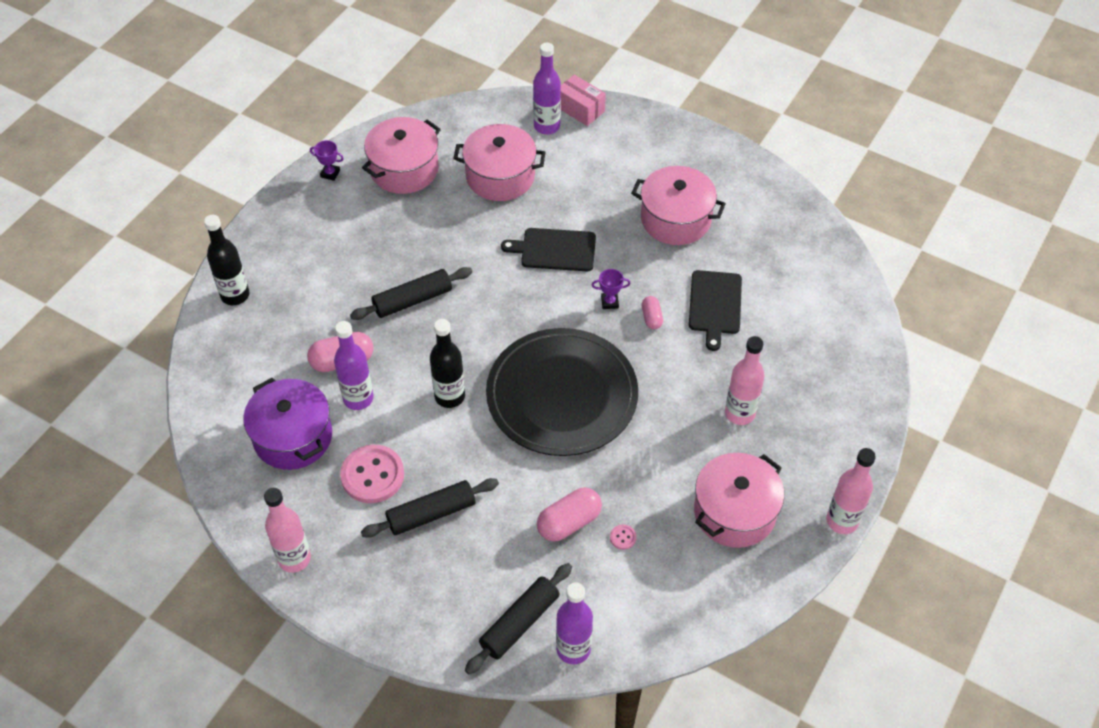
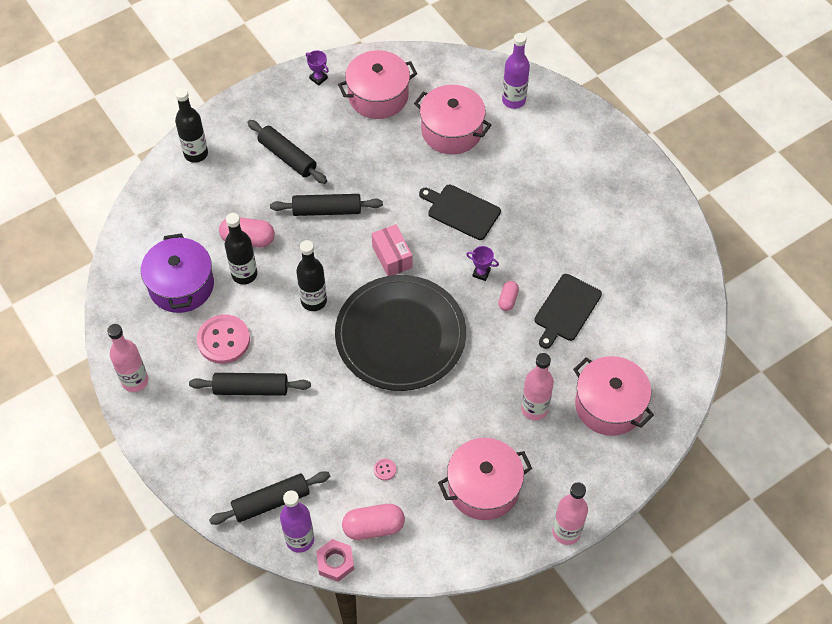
camera: 25 degrees right, 5 degrees up
(339, 263) = (287, 157): none -> black rolling pin
(358, 398) = (244, 274): purple bottle -> black bottle
(569, 522) = (350, 440): pink capsule -> pink capsule (373, 527)
(580, 109) = (550, 95): pink box -> pink box (392, 257)
(625, 656) = (335, 562): none -> pink nut
(675, 219) = (576, 222): pink pot -> pink pot (609, 405)

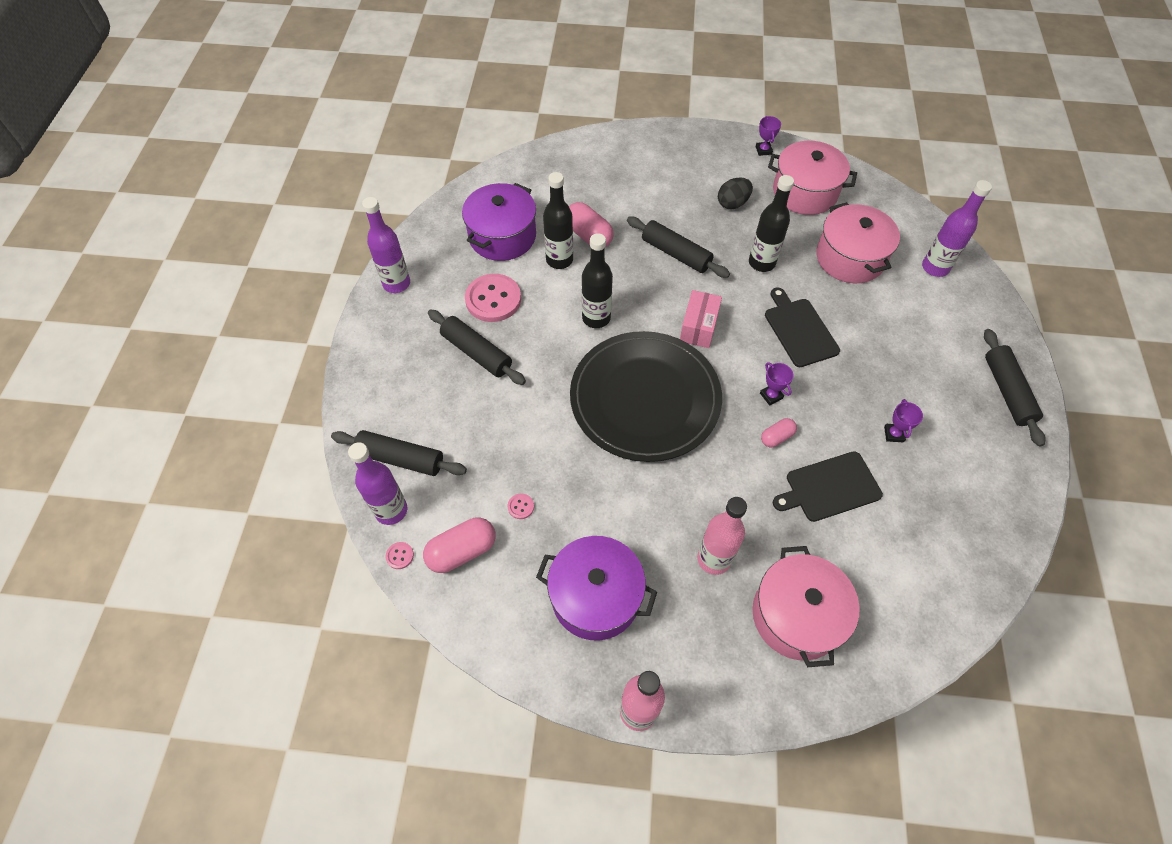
camera: 40 degrees right, 0 degrees up
(135, 381) = (396, 284): pink bottle -> purple bottle
(196, 154) = (609, 148): black bottle -> black bottle (761, 263)
(287, 157) = (681, 193): black rolling pin -> black rolling pin (1007, 391)
(333, 140) = (732, 203): none -> black egg
(335, 562) = (400, 556): pink nut -> pink button
(373, 527) = (462, 551): pink capsule -> pink capsule turned 60 degrees counterclockwise
(483, 487) = (595, 596): pink pot -> purple pot
(577, 245) = (893, 434): none -> purple trophy

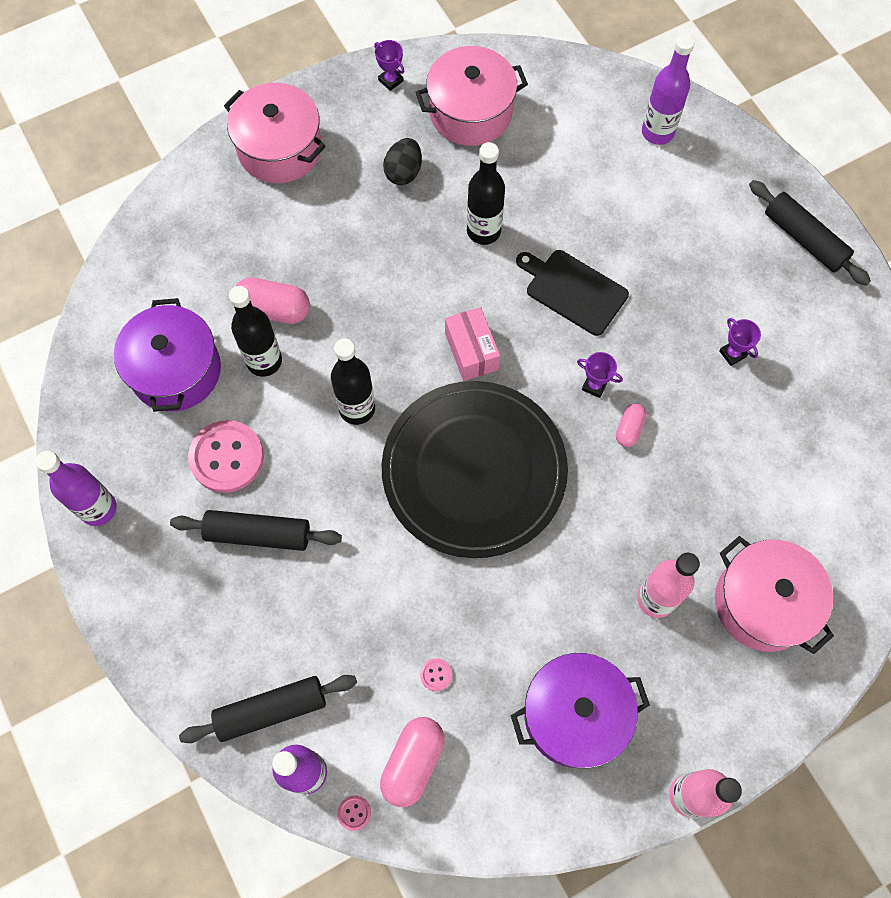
camera: 35 degrees left, 10 degrees up
(676, 254) = (386, 274): black rolling pin -> none
(829, 487) = (711, 450): black cutting board -> none
(850, 258) = (568, 170): pink pot -> pink pot (279, 149)

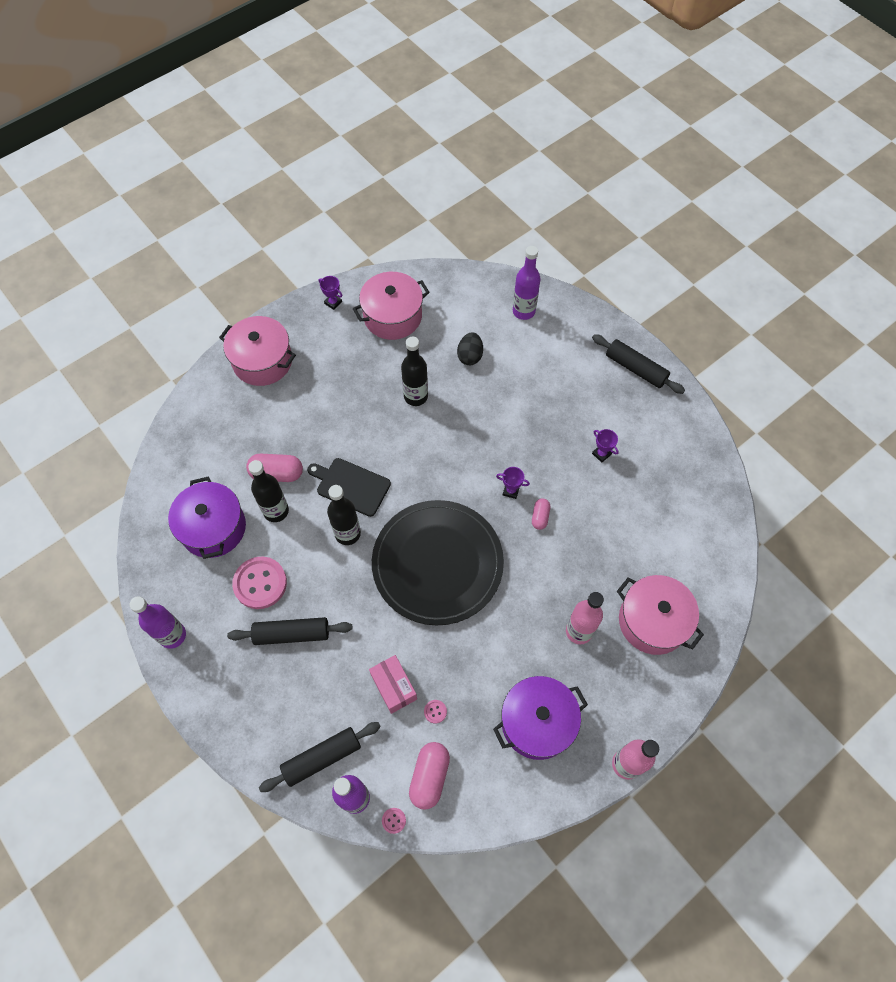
camera: 10 degrees left, 5 degrees down
(403, 172) = (353, 364): black egg -> black egg (470, 356)
(471, 351) = (421, 481): pink box -> pink box (394, 687)
(573, 290) = (485, 428): black cutting board -> black cutting board (351, 486)

